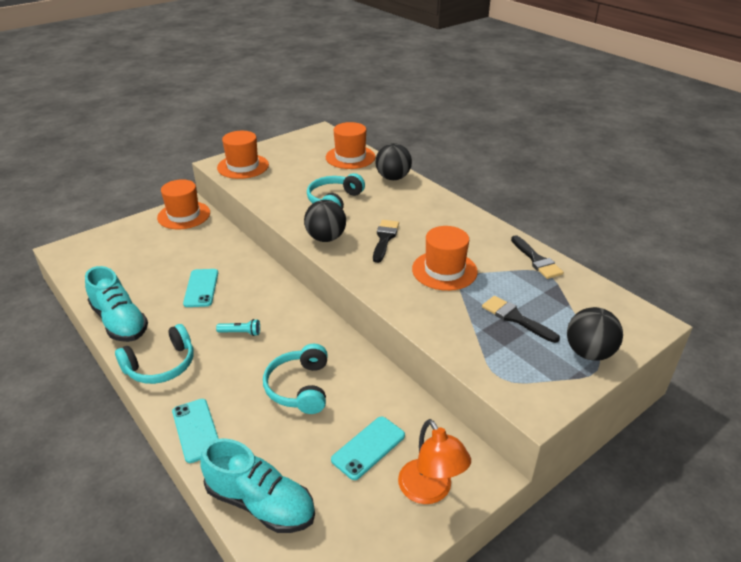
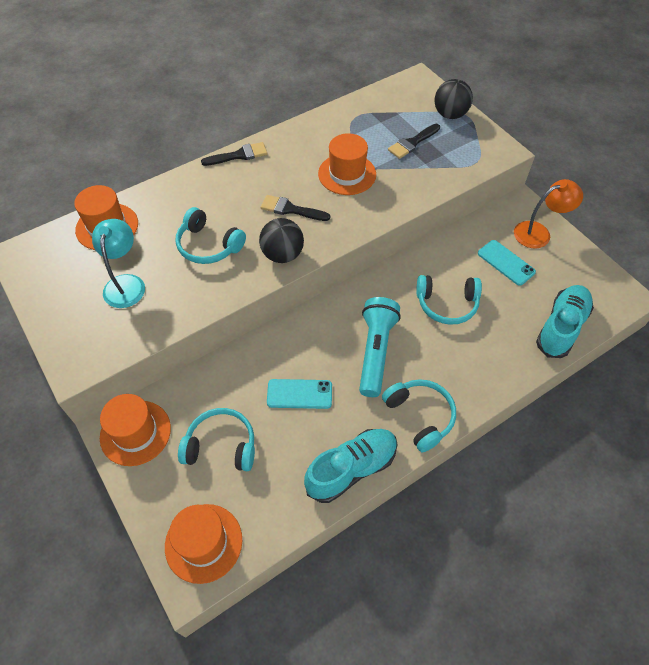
camera: 85 degrees left, 20 degrees up
(162, 253) = (221, 446): none -> turquoise headphones
(196, 430) = (497, 376): turquoise phone -> none
(240, 333) = (375, 351): turquoise flashlight -> turquoise flashlight, size x2.33
(243, 166) = (94, 338): orange hat -> orange hat (203, 543)
(293, 171) = (126, 283): none -> turquoise lamp
(393, 178) = (170, 193): black ball -> none
(536, 260) = (338, 117): black brush -> black brush (239, 155)

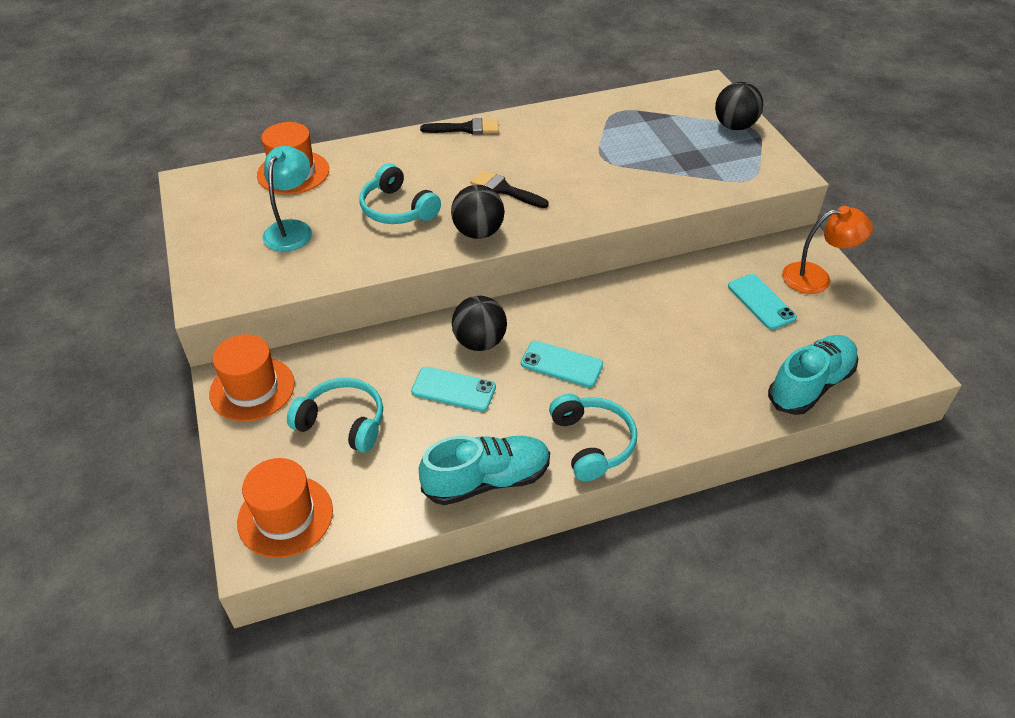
camera: 15 degrees right, 10 degrees down
(306, 346) = (479, 342): none -> black ball
(347, 174) = (585, 166): orange hat -> none
(375, 351) = (561, 364): turquoise flashlight -> turquoise phone
(412, 143) = (676, 147): black brush -> none
(447, 304) = (669, 332): turquoise headphones -> none

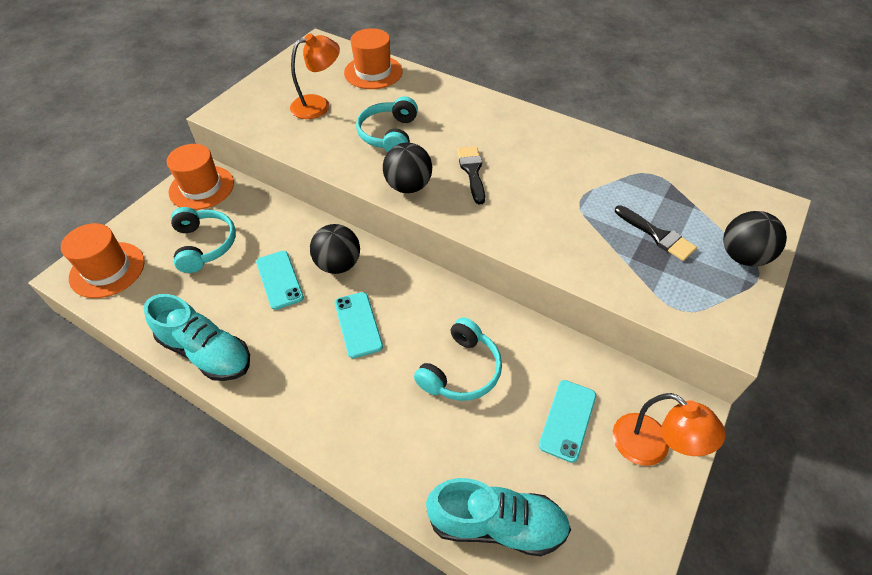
camera: 50 degrees right, 5 degrees up
(292, 229) = (318, 105): turquoise lamp -> orange lamp
(466, 128) = (517, 112): black brush -> black brush (657, 235)
(592, 443) = (290, 394): turquoise headphones -> turquoise headphones (461, 370)

